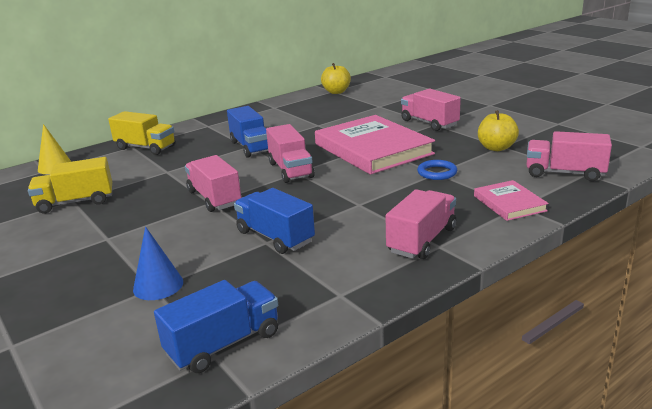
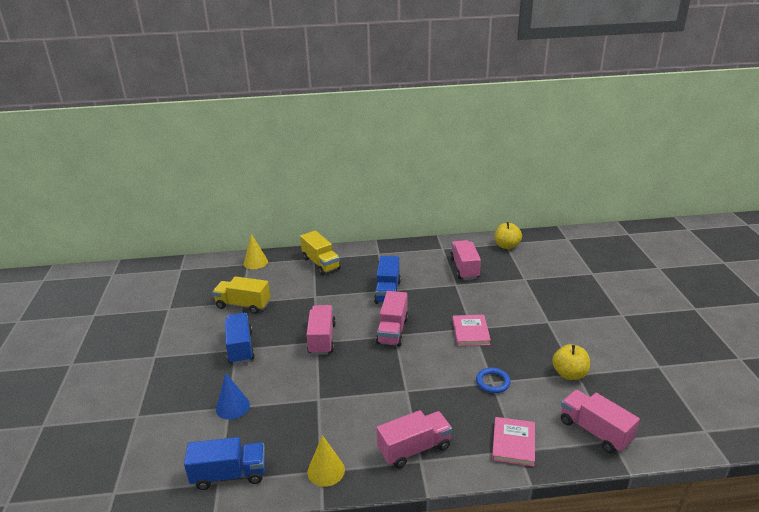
camera: 30 degrees right, 5 degrees up
(275, 237) = (327, 397): blue truck -> blue truck (240, 347)
(346, 292) = (326, 470): none -> yellow cone
(373, 149) = (470, 332): pink book -> pink book, size x0.49
(429, 123) = (544, 318): pink truck -> pink truck (464, 268)

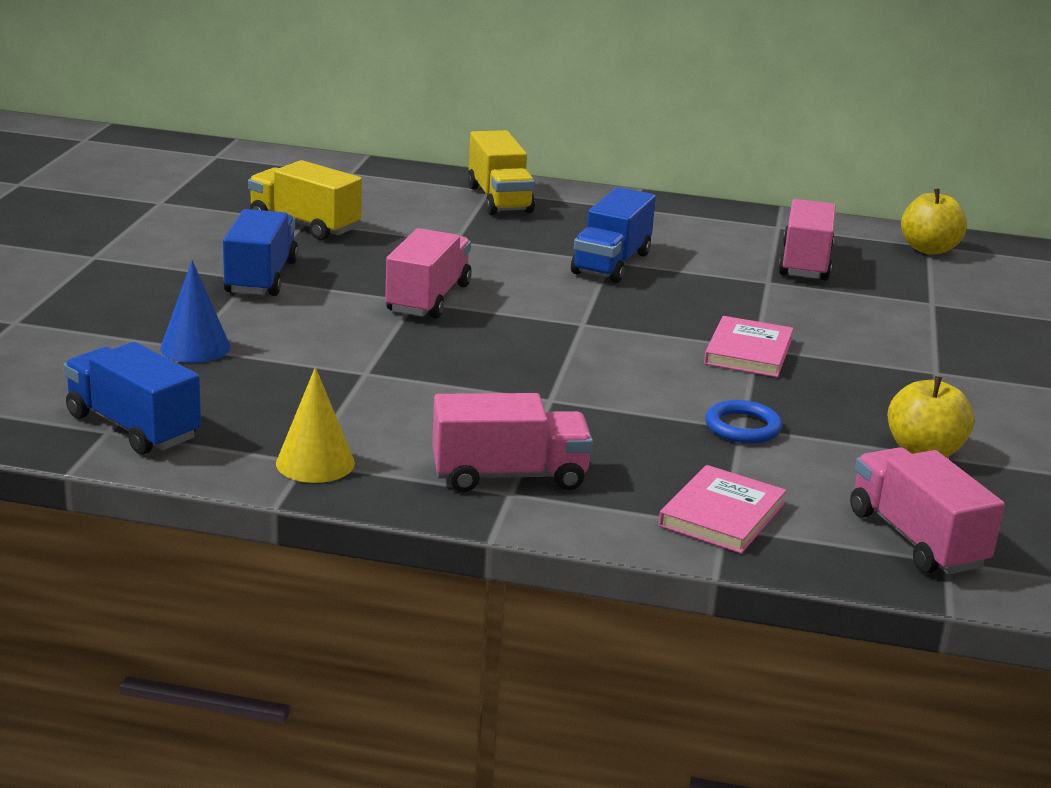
camera: 15 degrees right, 5 degrees down
(229, 474) = (133, 427): blue truck -> blue truck turned 150 degrees counterclockwise
(255, 262) = (368, 174): yellow cone -> none
(392, 331) = (581, 317): pink truck -> none

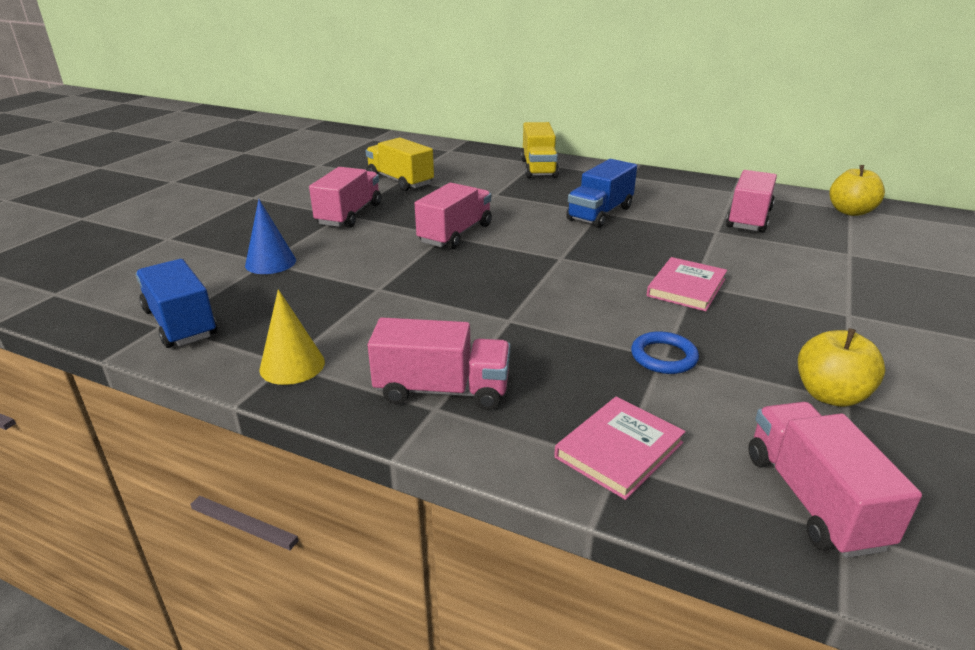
camera: 15 degrees right, 5 degrees up
(261, 277) = (349, 214): blue truck -> pink truck

